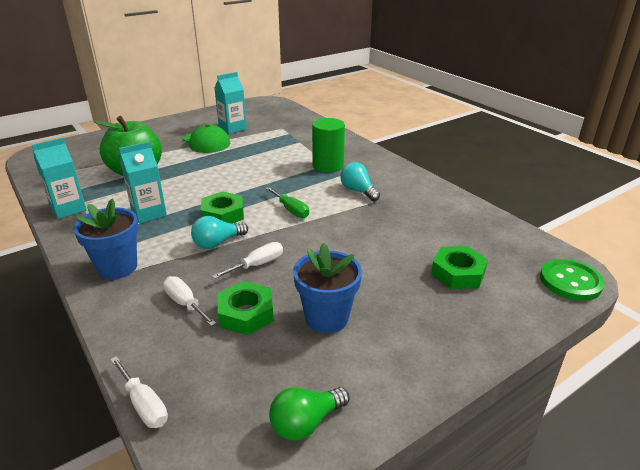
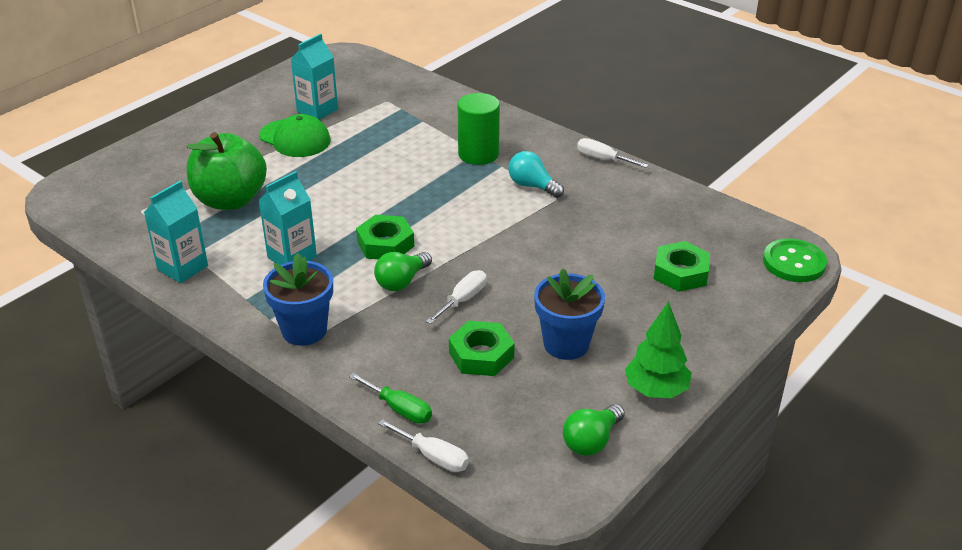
camera: 15 degrees left, 5 degrees up
(185, 303) = (409, 356): white screwdriver -> white screwdriver (603, 159)
(217, 243) = (402, 281): turquoise light bulb -> green light bulb
(291, 210) = (464, 225): green screwdriver -> green screwdriver (399, 409)
(395, 380) = (656, 390): none -> green tree

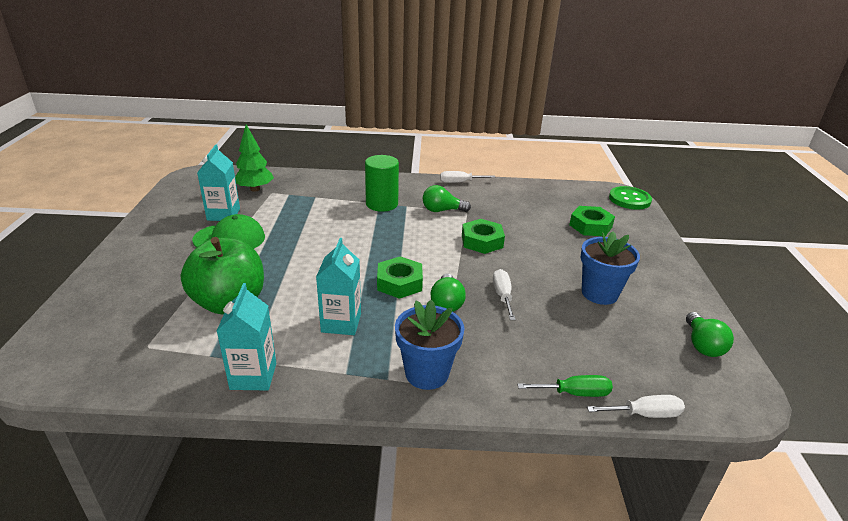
camera: 40 degrees left, 5 degrees down
(481, 355) = (566, 326): green nut -> green nut (482, 241)
(532, 186) = (442, 210): turquoise light bulb -> green light bulb
(656, 390) = (681, 296): green tree -> green tree (255, 189)

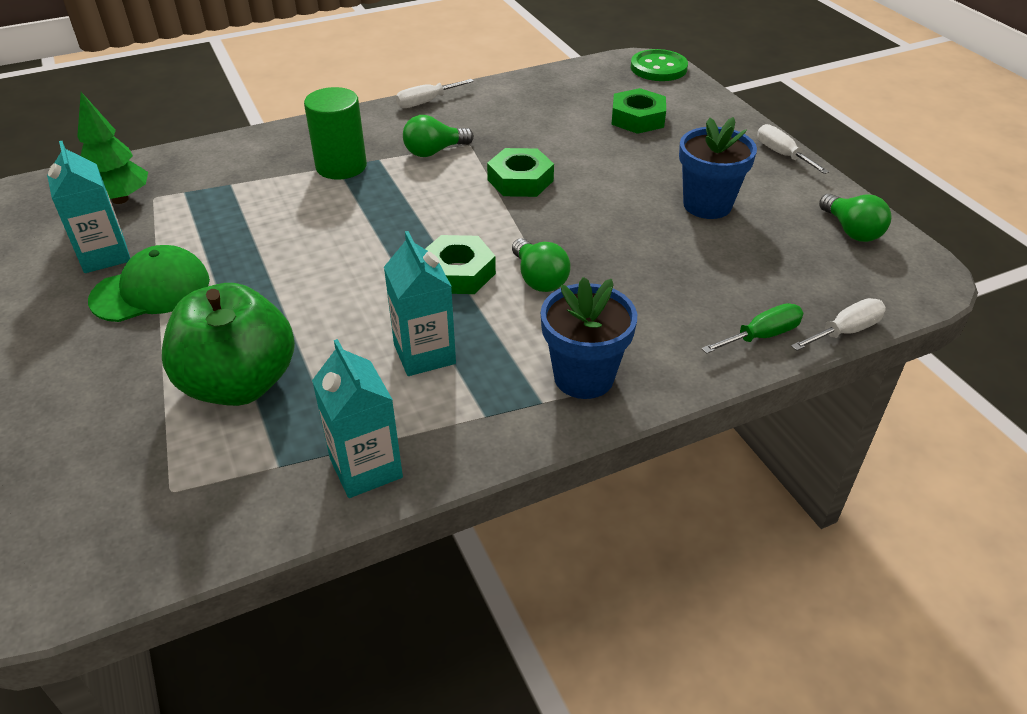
camera: 25 degrees left, 10 degrees up
(502, 296) = (599, 246): white screwdriver -> white screwdriver (782, 154)

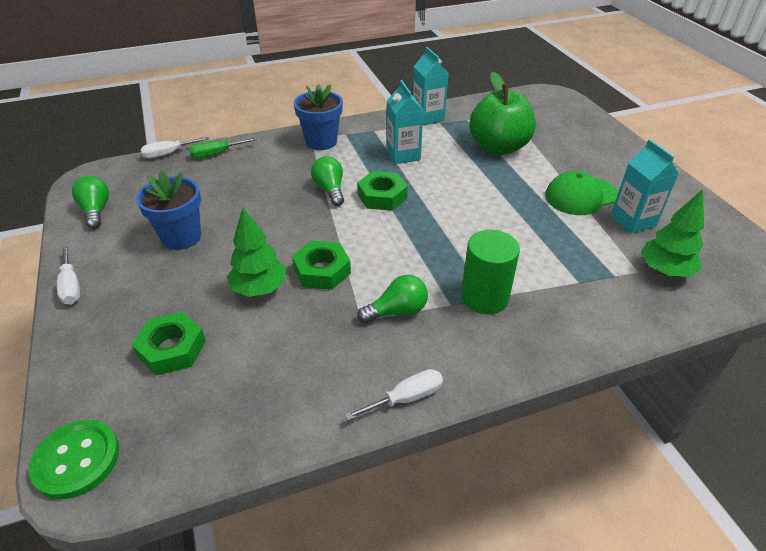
camera: 175 degrees left, 0 degrees up
(582, 162) = (260, 288): none -> green tree

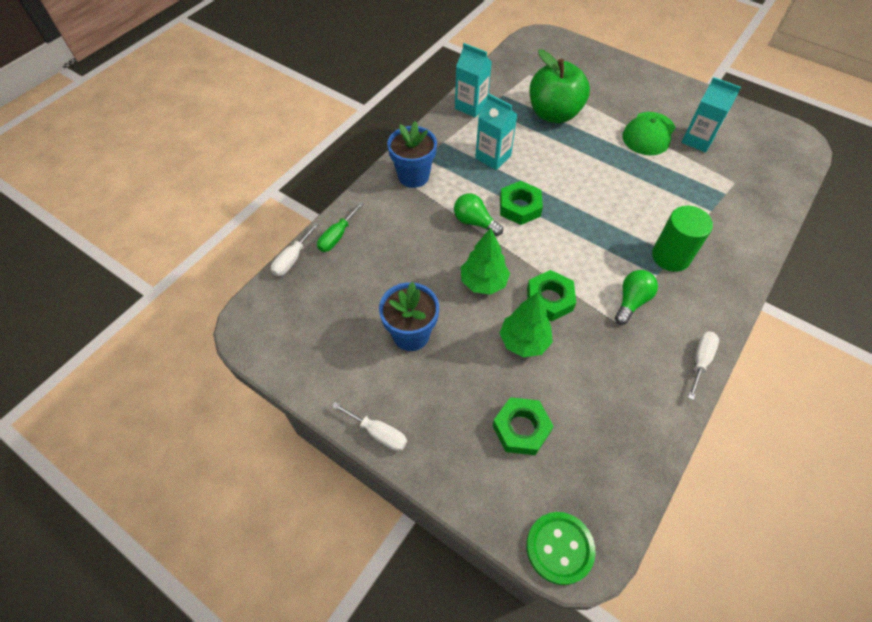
camera: 35 degrees left, 15 degrees up
(96, 210) = (303, 354): green light bulb -> none
(664, 271) = (747, 173): green tree -> green tree (483, 282)

